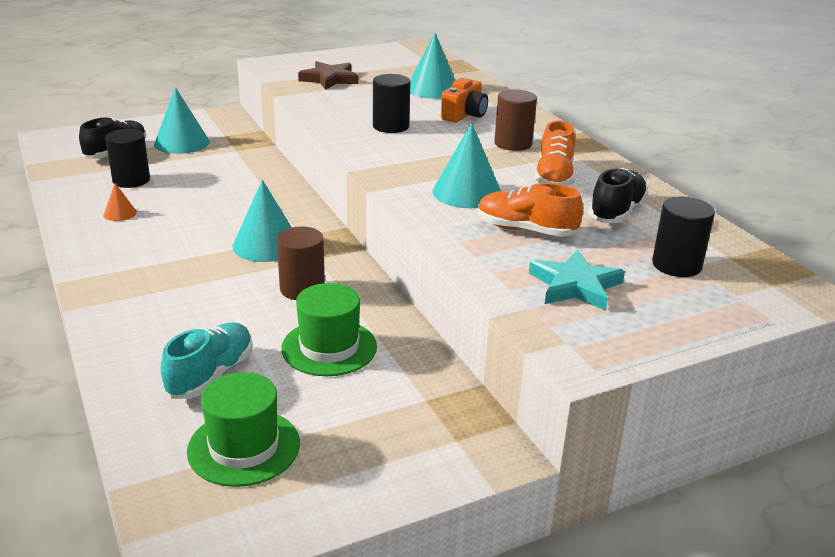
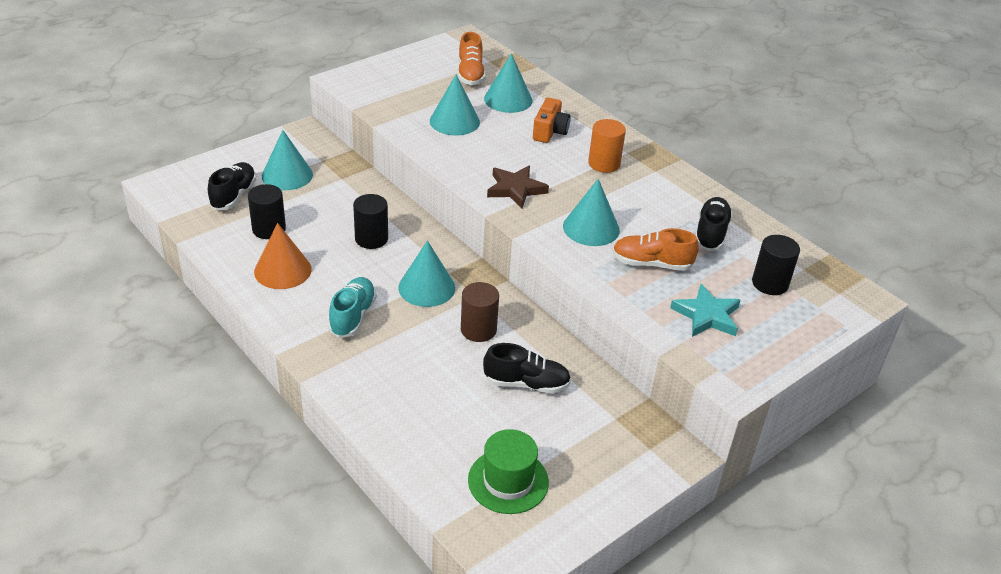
camera: 15 degrees left, 10 degrees up
(120, 213) = (282, 270): orange cone -> orange cone, size x1.99
(210, 375) = (451, 424): turquoise shoe -> turquoise shoe (353, 316)
(329, 79) = (411, 96): brown star -> brown star (516, 189)
(329, 347) = (526, 383): green hat -> black shoe
(363, 99) = (454, 121): none -> turquoise cone
(391, 126) = (495, 155): black cylinder -> black cylinder (371, 239)
(513, 144) = (604, 164): brown cylinder -> orange cylinder
(554, 177) = (651, 200): orange shoe -> orange shoe (470, 74)

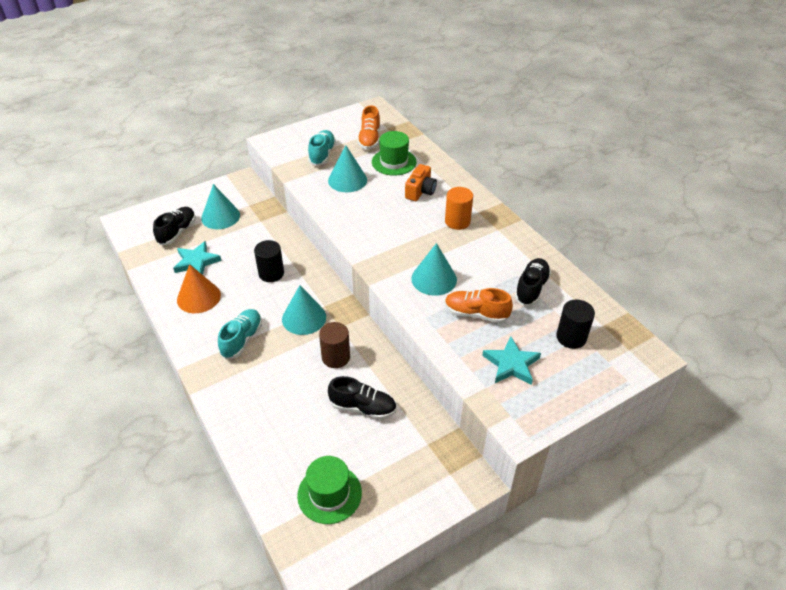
camera: 10 degrees right, 5 degrees up
(269, 229) = (196, 262): black cylinder -> turquoise star
(414, 93) = (322, 155): none -> turquoise shoe
(508, 99) = (394, 162): turquoise cone -> green hat
(516, 189) = (381, 241): brown star -> none

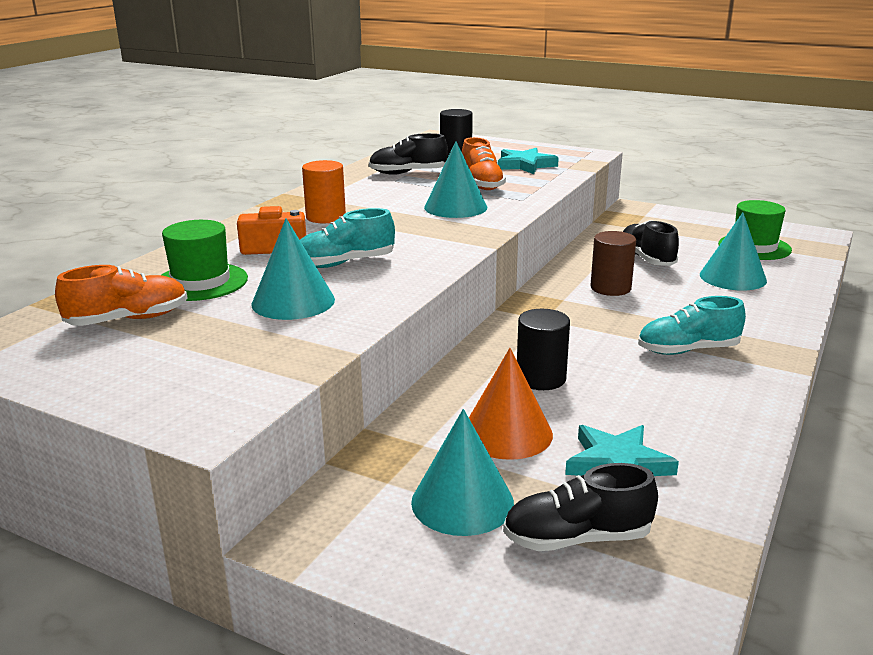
camera: 120 degrees left, 20 degrees down
(198, 297) = (682, 420): orange cone -> orange cone (507, 433)
(304, 318) = (585, 324): turquoise cone -> turquoise cone (732, 277)
(322, 155) = (223, 347): turquoise shoe -> turquoise shoe (344, 263)

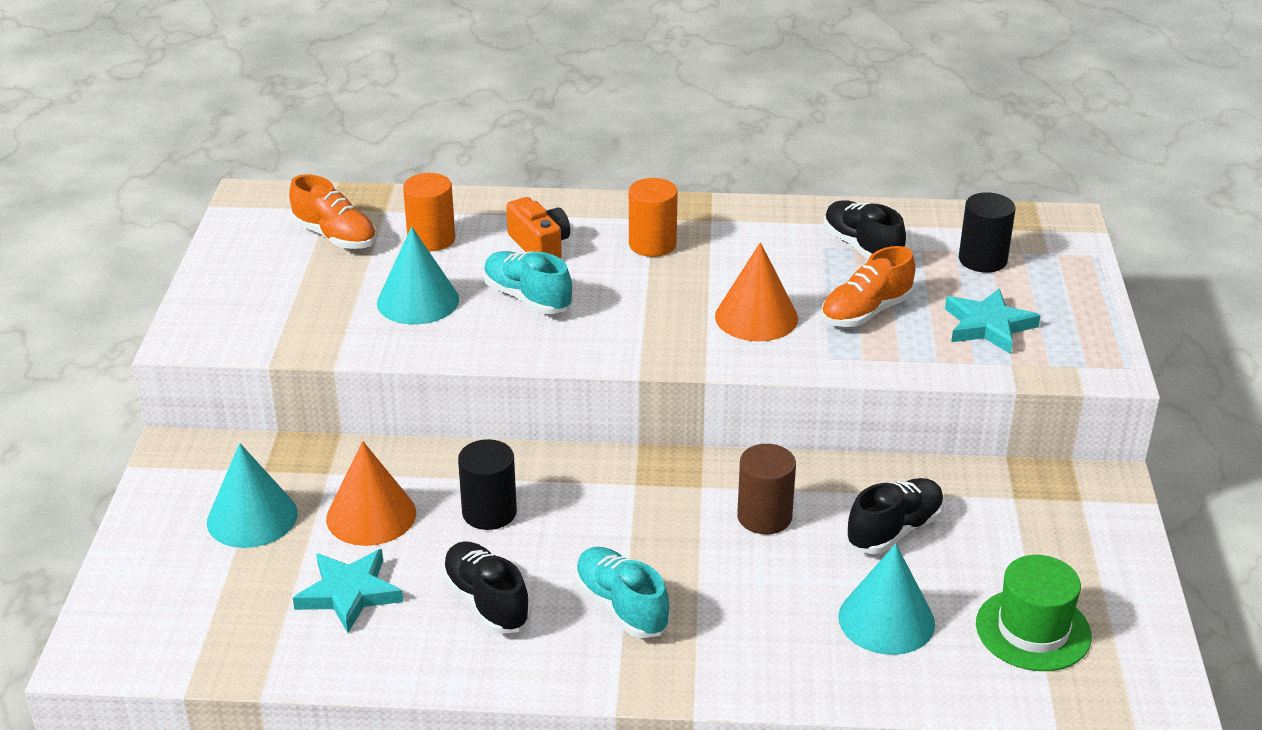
camera: 65 degrees right, 10 degrees up
(201, 282) = (431, 239): green hat -> orange cylinder
(455, 207) = (756, 317): turquoise cone -> orange cone
(577, 538) = (227, 590): black shoe -> black shoe (486, 602)

